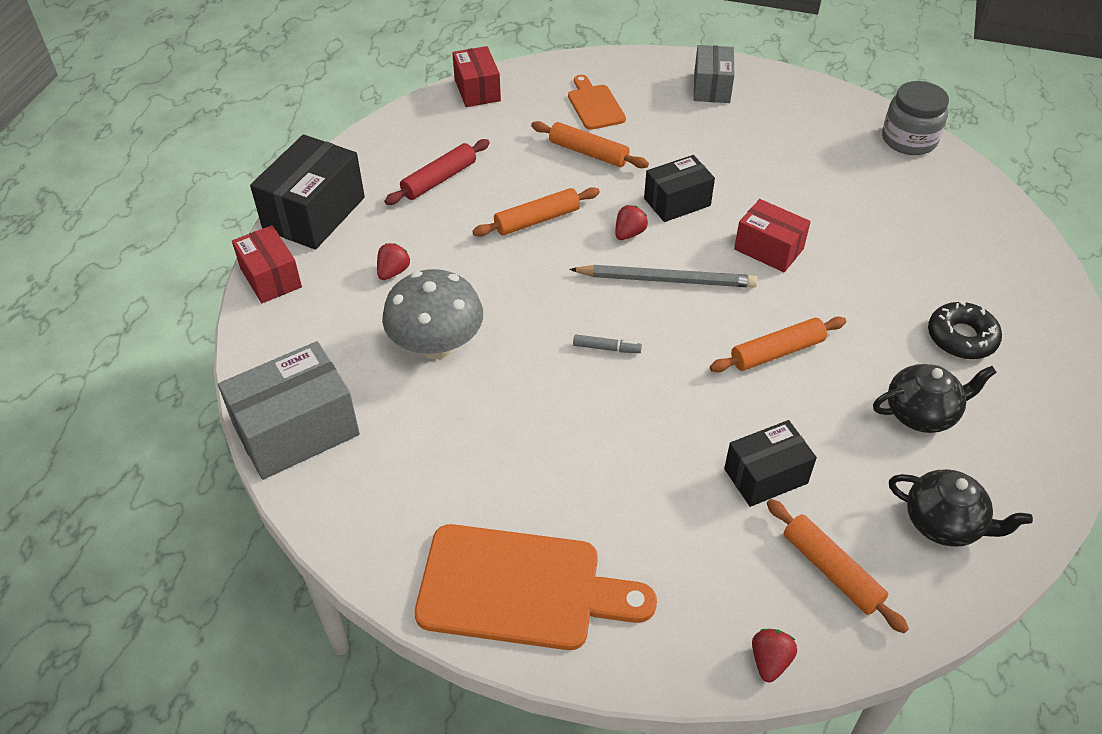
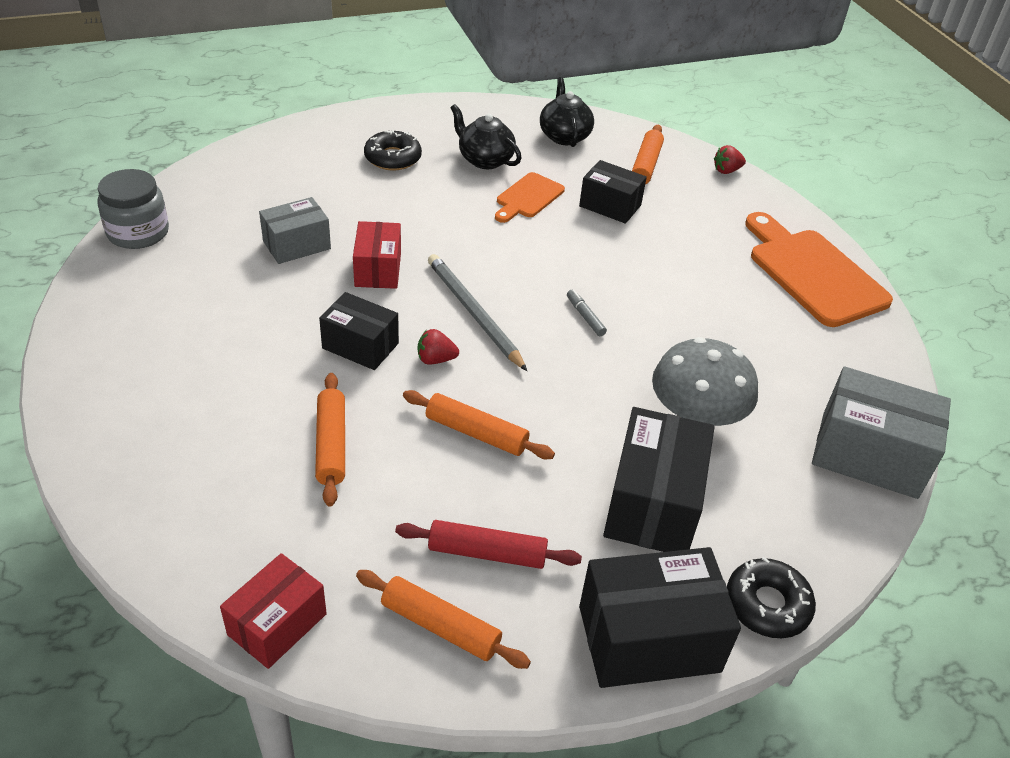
camera: 130 degrees left, 5 degrees down
(270, 278) = (767, 605): red box -> black donut
(393, 272) = (652, 504): red strawberry -> black box
(595, 105) = (230, 482): orange cutting board -> orange cutting board (528, 197)
(712, 87) = (123, 394): grey box -> grey box (297, 245)
(776, 352) = (494, 232): orange rolling pin -> orange rolling pin (440, 626)

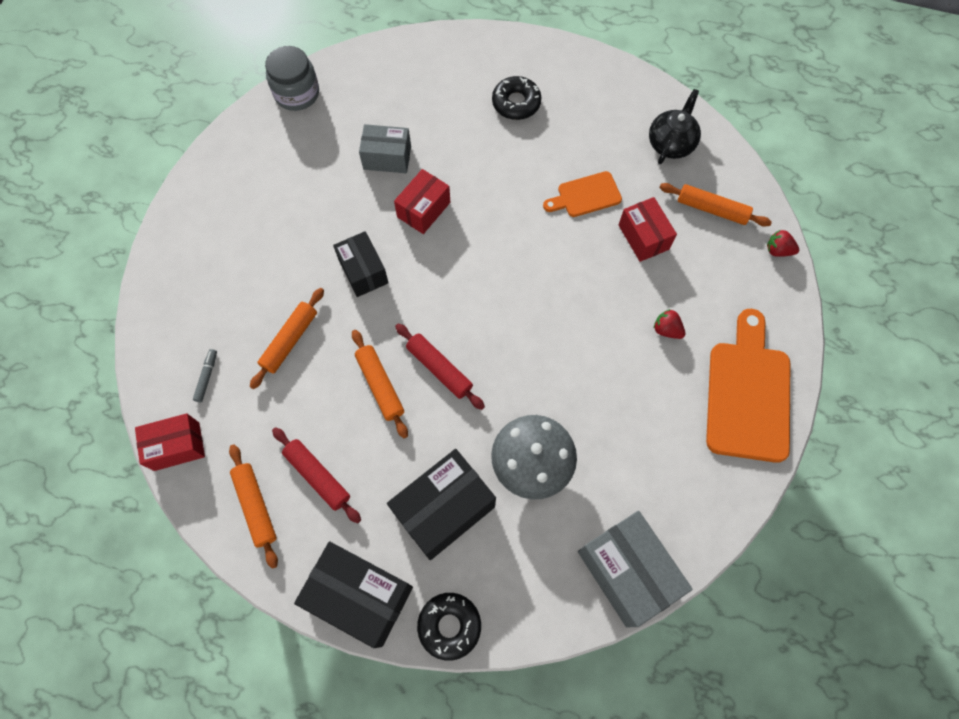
camera: 40 degrees right, 25 degrees up
(435, 359) = (401, 311): red strawberry -> red strawberry (666, 330)
(473, 313) = (457, 285): grey pencil -> none
(485, 160) = (584, 139): black teapot -> none
(525, 388) = (439, 369): none -> red rolling pin
(585, 317) = (531, 333): grey marker -> grey marker (207, 377)
(610, 206) = (643, 237): black box -> red box
(645, 165) = (712, 209): orange rolling pin -> orange rolling pin turned 60 degrees clockwise

